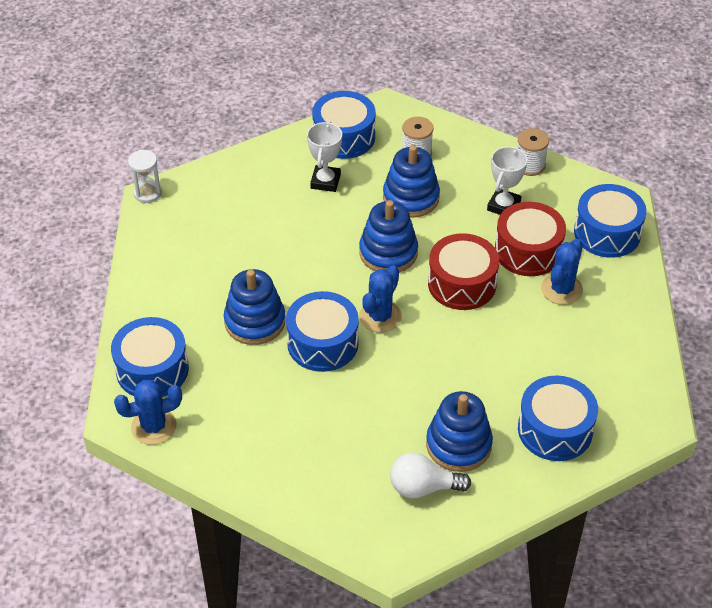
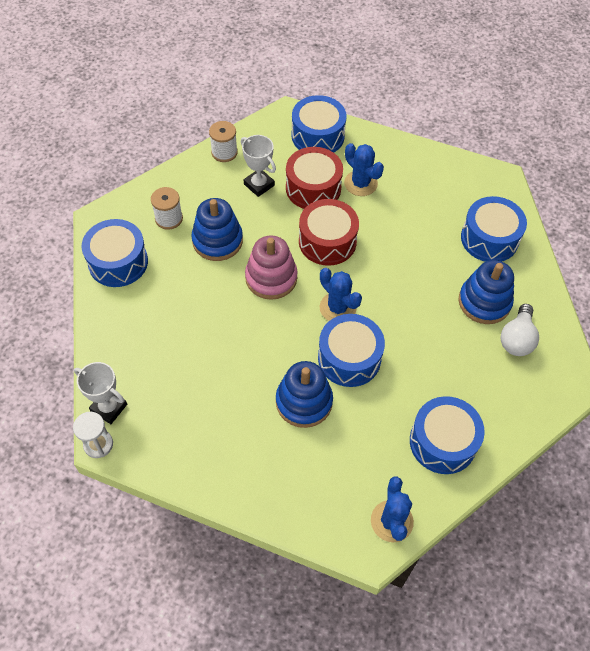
camera: 70 degrees left, 10 degrees up
(152, 369) = (325, 504): blue drum -> blue drum (442, 442)
(325, 181) = (165, 294): white trophy -> white trophy (109, 408)
(388, 253) = (271, 278): blue stacking toy -> pink stacking toy

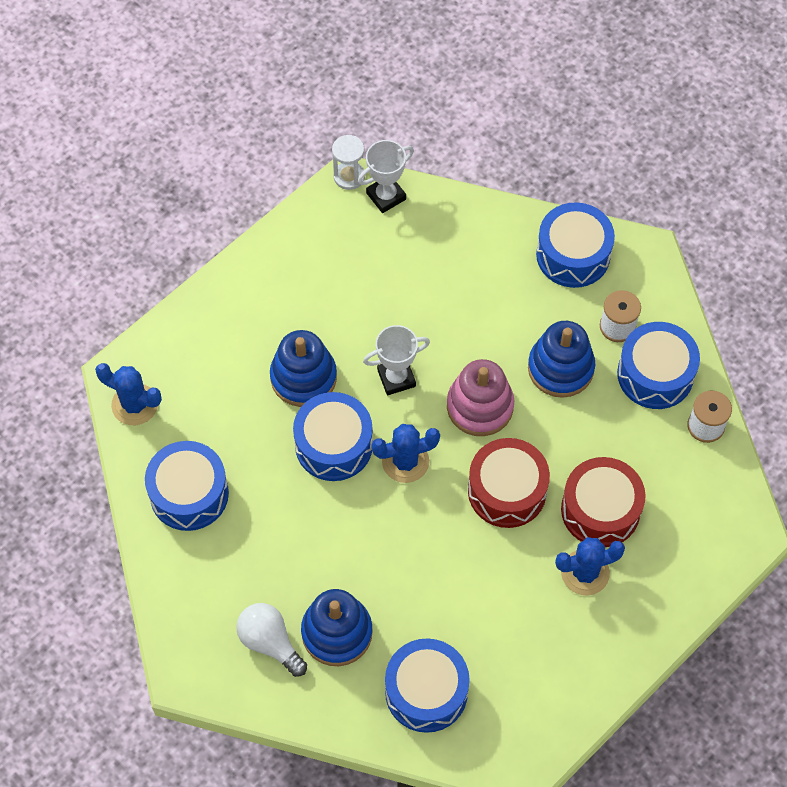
camera: 115 degrees right, 5 degrees up
(259, 185) = (632, 447): white trophy -> white trophy (396, 378)
(318, 136) = (693, 555): blue drum -> blue drum (655, 374)

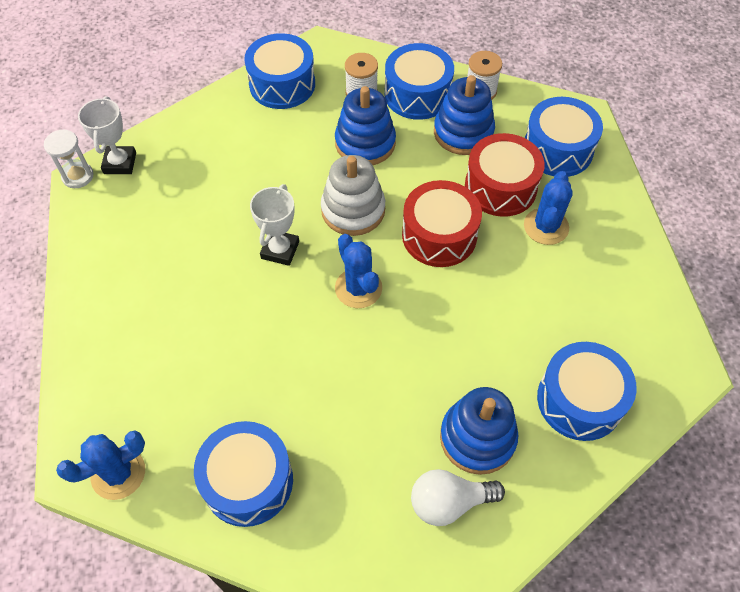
camera: 55 degrees left, 5 degrees down
(303, 377) = (219, 316): blue stacking toy -> blue stacking toy (463, 132)
(334, 445) = (300, 331): blue drum -> blue drum (557, 149)
(405, 461) = (358, 288): blue cactus -> blue cactus turned 45 degrees counterclockwise
(480, 406) = (353, 210): pink stacking toy -> white stacking toy

